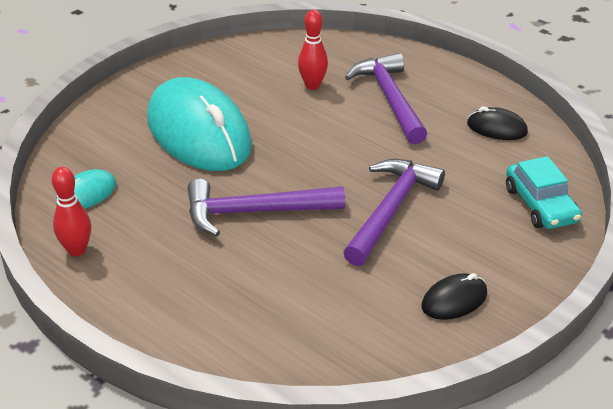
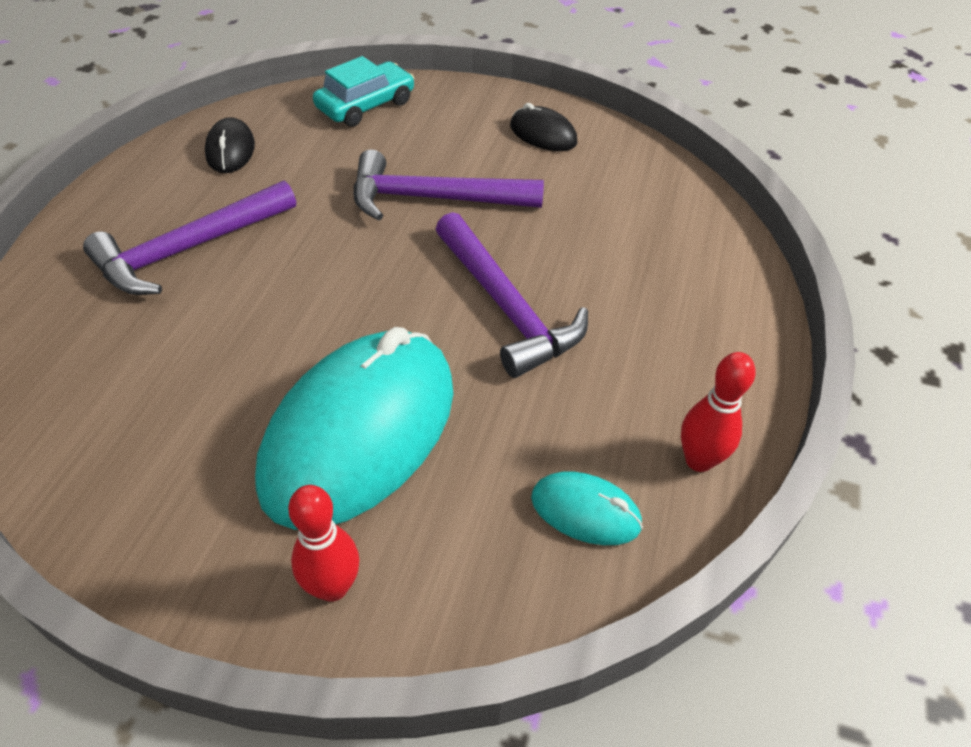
camera: 115 degrees left, 10 degrees up
(312, 85) = (173, 339): red bowling pin -> red bowling pin (332, 587)

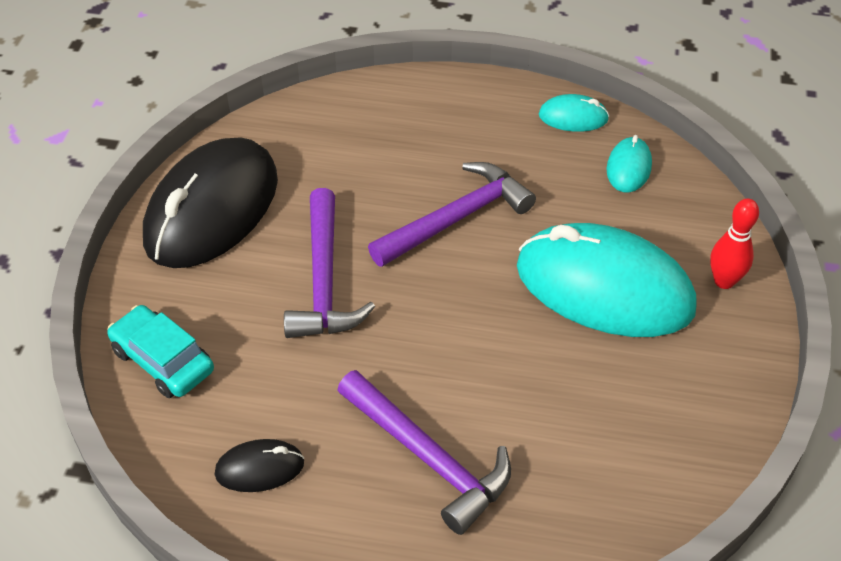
camera: 95 degrees left, 0 degrees up
(543, 134) = (212, 210): black mouse -> black mouse, size x2.33
(698, 460) = (573, 117): red bowling pin -> turquoise mouse

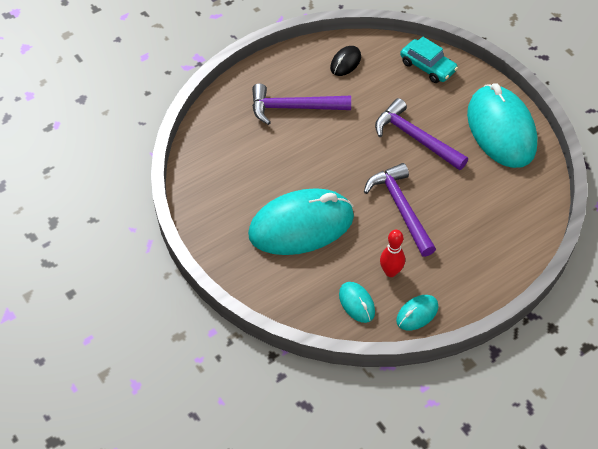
camera: 135 degrees right, 5 degrees up
(163, 360) = (427, 67): turquoise car -> turquoise car turned 45 degrees clockwise
(212, 210) = (501, 130): black mouse -> turquoise mouse
(456, 218) = (400, 208): purple hammer -> purple hammer turned 150 degrees clockwise
(724, 281) = (252, 272): red bowling pin -> red bowling pin (390, 272)

